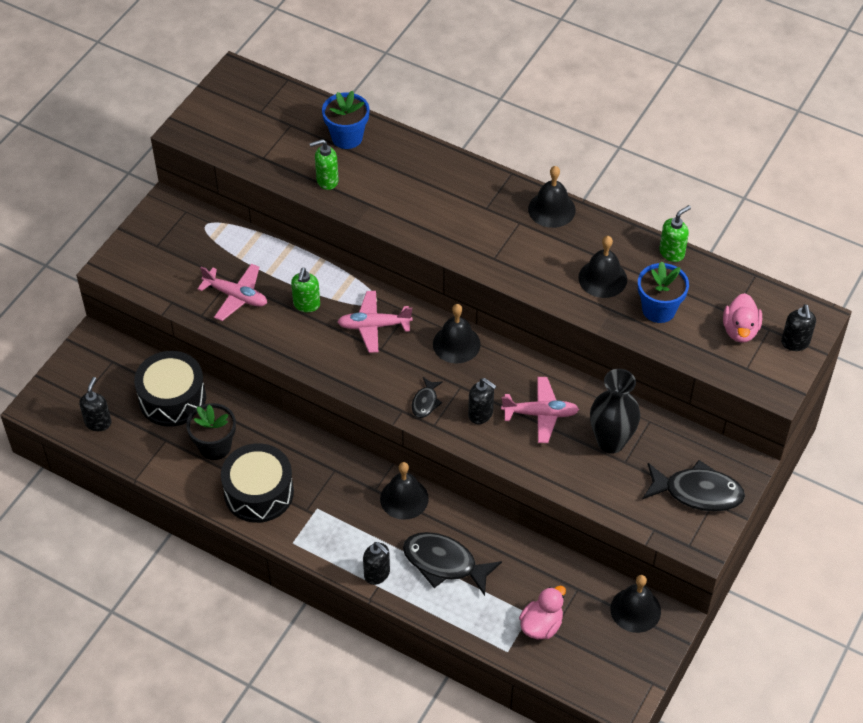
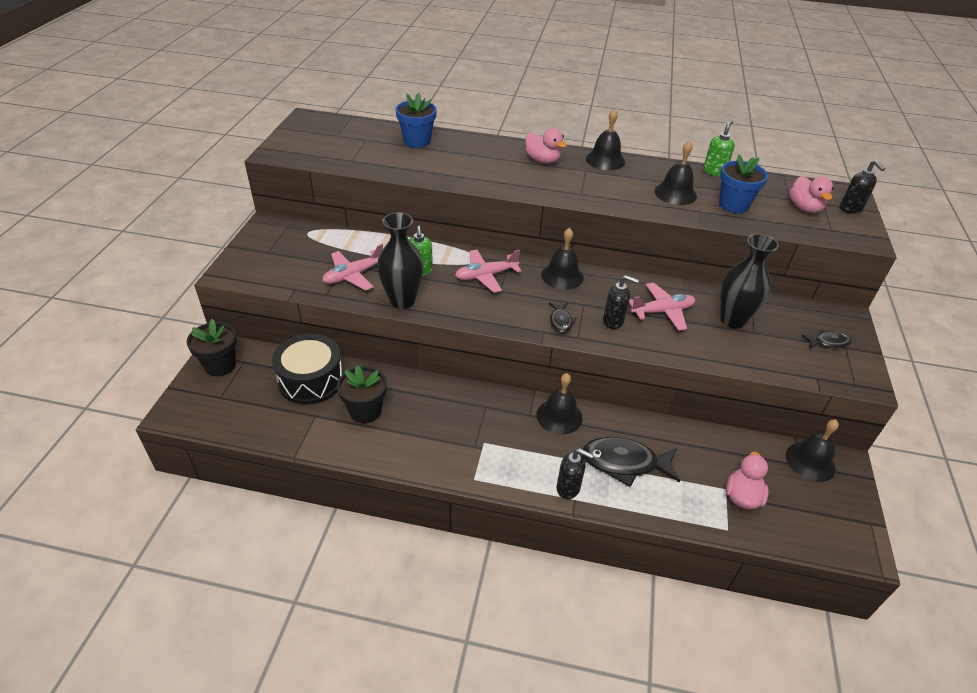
camera: 20 degrees left, 10 degrees down
(89, 360) = (220, 365): none -> black flower pot
(98, 422) = (242, 415): black soap dispenser -> none
(236, 296) = (353, 275): pink plane -> pink plane turned 135 degrees clockwise
(259, 492) = (423, 441): black drum -> none
(274, 340) = (402, 300): none -> black vase
(327, 181) = (413, 167): green soap dispenser -> none
(477, 196) = (542, 160): none -> pink duck
(697, 492) = (828, 342): black fish -> black fish, size x0.51

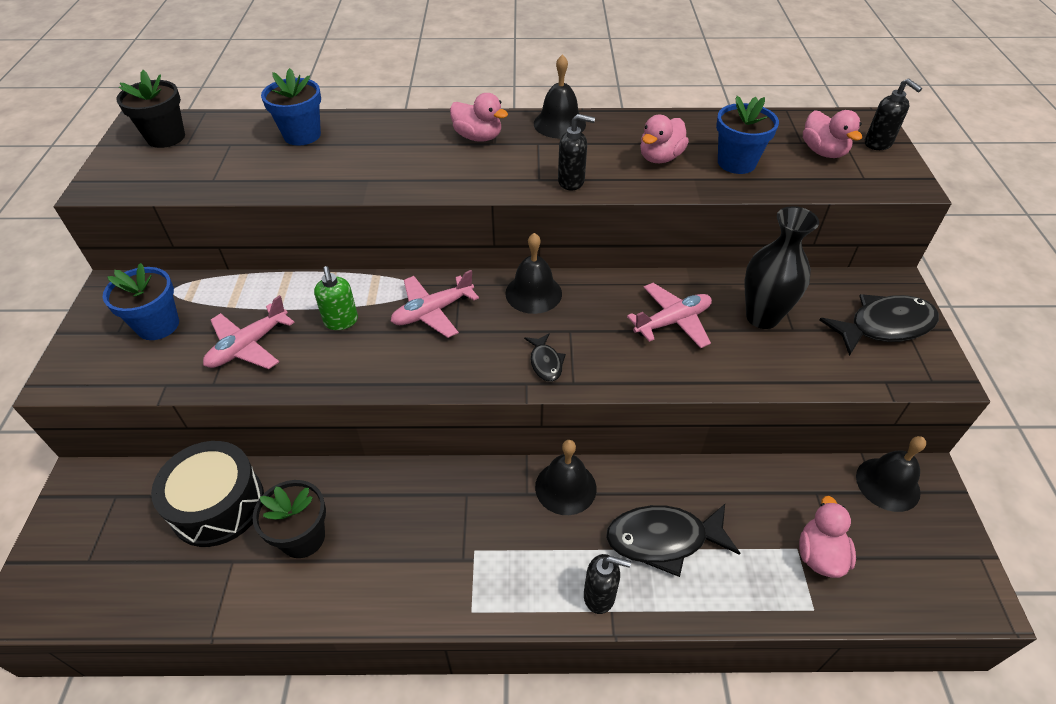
camera: 10 degrees left, 5 degrees up
(220, 365) = (81, 509): black flower pot -> black flower pot (166, 137)
(294, 252) = (158, 325): none -> blue flower pot
(402, 300) = (324, 373): black vase -> none
(613, 321) = (614, 349): black soap dispenser -> black soap dispenser (571, 181)
(675, 193) = (660, 158): black bell -> pink duck
(714, 171) = (700, 118): green soap dispenser -> none
(828, 342) = (884, 326): black fish -> black fish, size x1.95

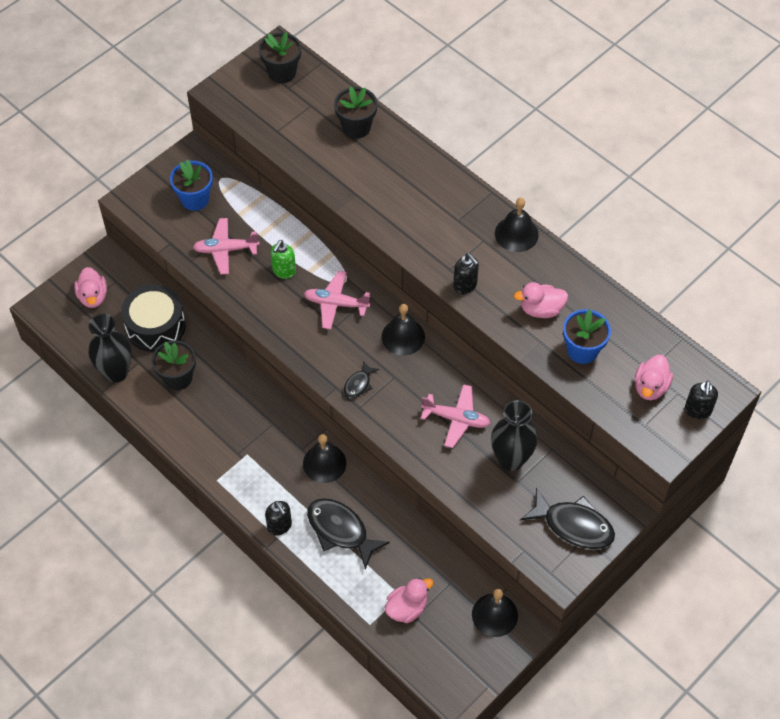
camera: 45 degrees right, 10 degrees up
(210, 597) = (116, 372): none -> black vase
(302, 135) = (356, 127): blue flower pot -> black flower pot
(478, 137) = (454, 207): pink duck -> pink duck (93, 297)

